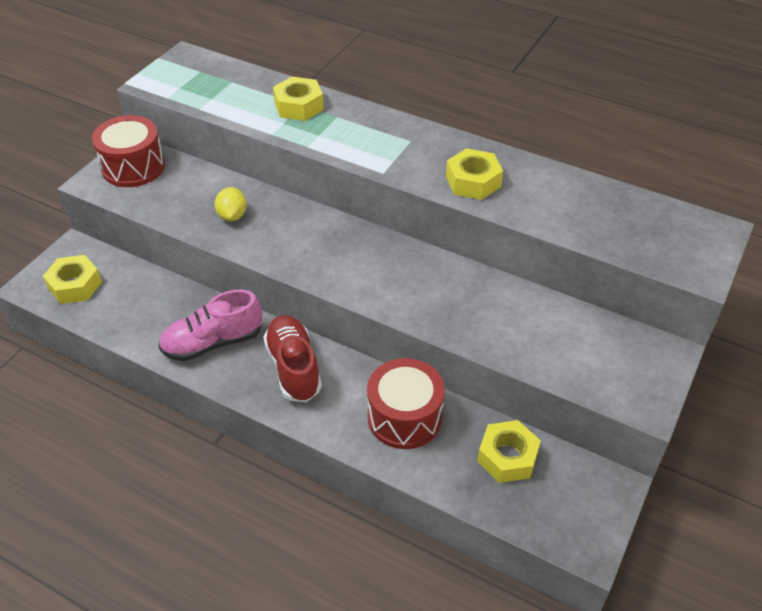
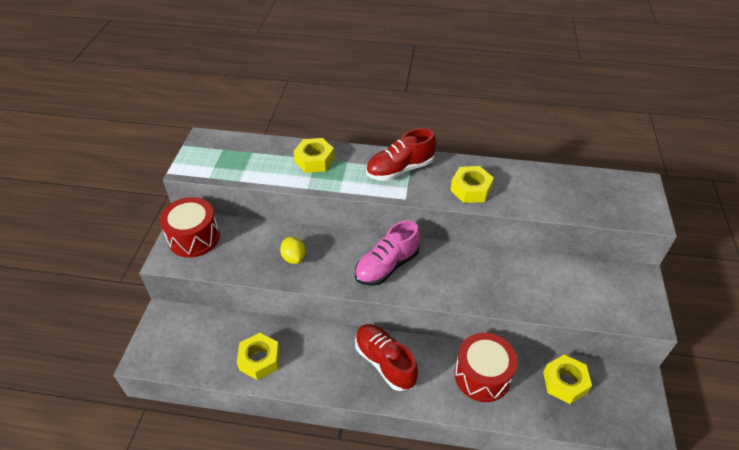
camera: 20 degrees left, 0 degrees up
(75, 285) = (180, 347): yellow nut -> yellow nut (259, 360)
(213, 342) = (314, 361): pink shoe -> pink shoe (387, 266)
(396, 139) = (400, 169): none -> red shoe

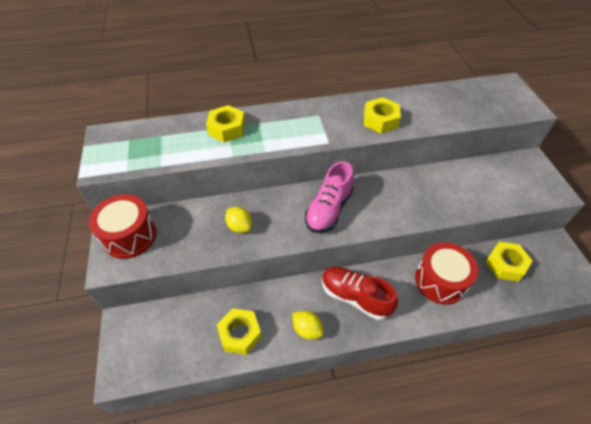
camera: 20 degrees left, 5 degrees up
(323, 377) = (307, 329): none -> yellow lemon
(400, 169) = (310, 118): red shoe -> none

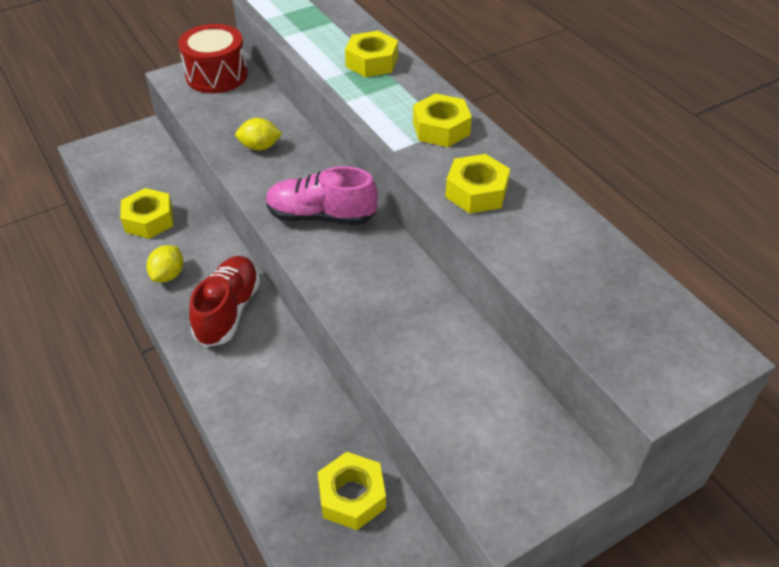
camera: 70 degrees right, 5 degrees down
(239, 226) = (260, 147): yellow lemon -> yellow lemon turned 60 degrees clockwise
(316, 118) = (441, 128): none -> yellow nut
(440, 281) = (287, 405): red drum -> none

